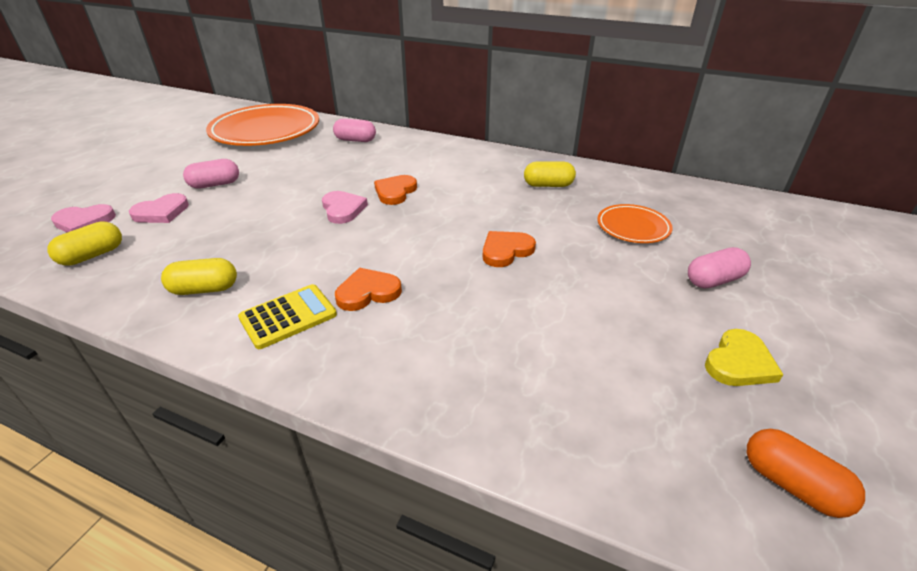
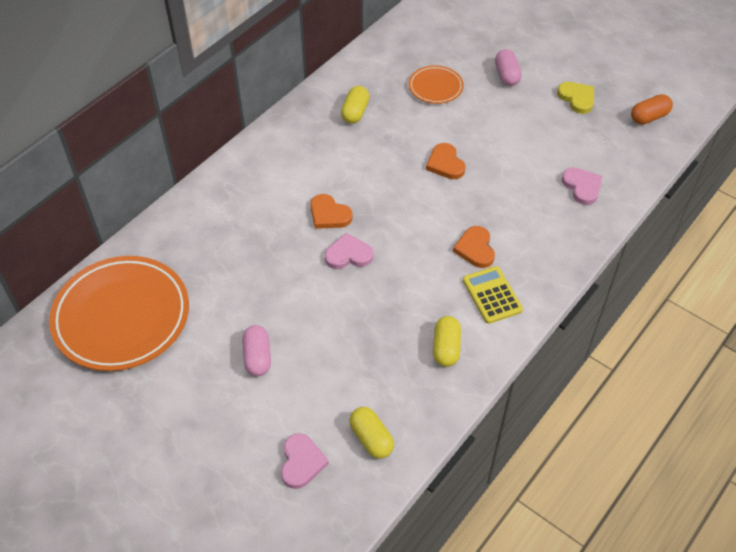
camera: 75 degrees left, 15 degrees up
(162, 212) = (304, 397): pink heart -> pink heart (582, 187)
(355, 140) = (193, 233): pink capsule -> none

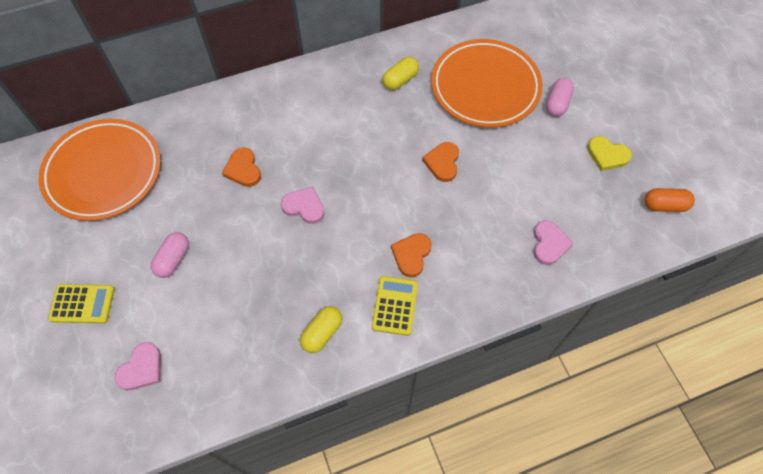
camera: 30 degrees right, 10 degrees up
(195, 439) = (82, 304): none -> yellow calculator
(329, 214) = (314, 163): orange heart -> orange heart (243, 169)
(371, 438) = (207, 380): yellow capsule -> none
(435, 87) = (485, 87): orange plate -> orange plate, size x2.06
(577, 98) = (607, 155): yellow heart -> yellow heart turned 120 degrees clockwise

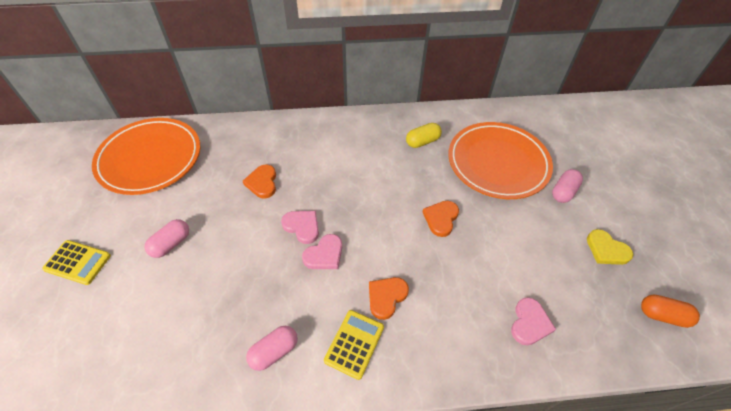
camera: 15 degrees right, 10 degrees down
(141, 369) = (96, 338): pink heart -> pink heart (324, 255)
(322, 333) = (274, 351): yellow capsule -> pink capsule

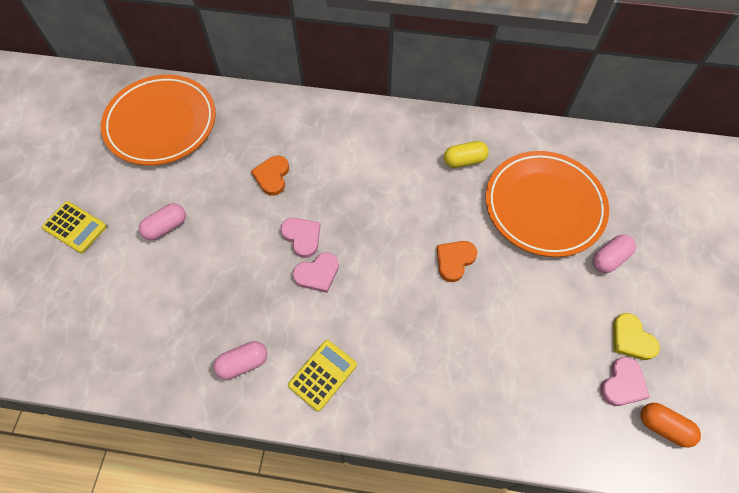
camera: 15 degrees right, 10 degrees up
(386, 297) = (368, 335): orange heart -> none
(529, 323) = (511, 398): pink heart -> pink heart (623, 384)

